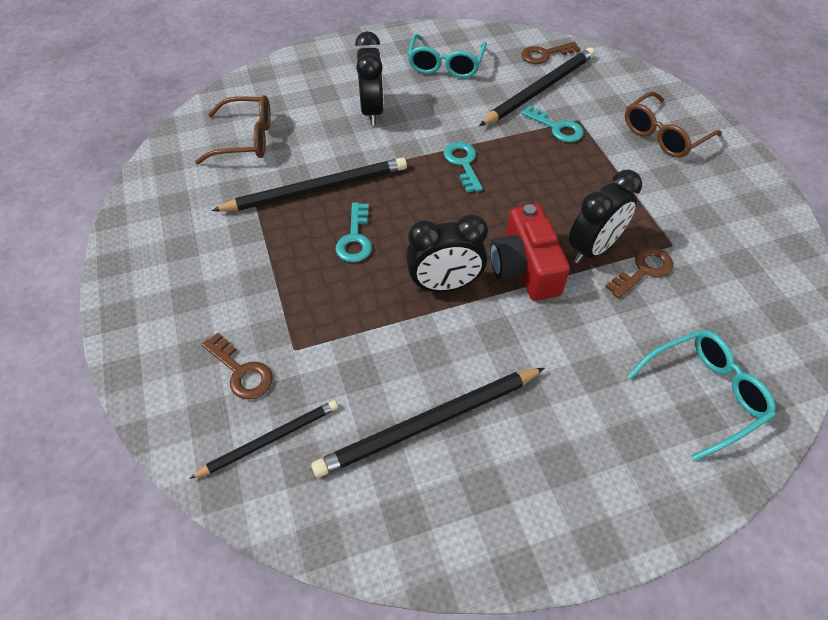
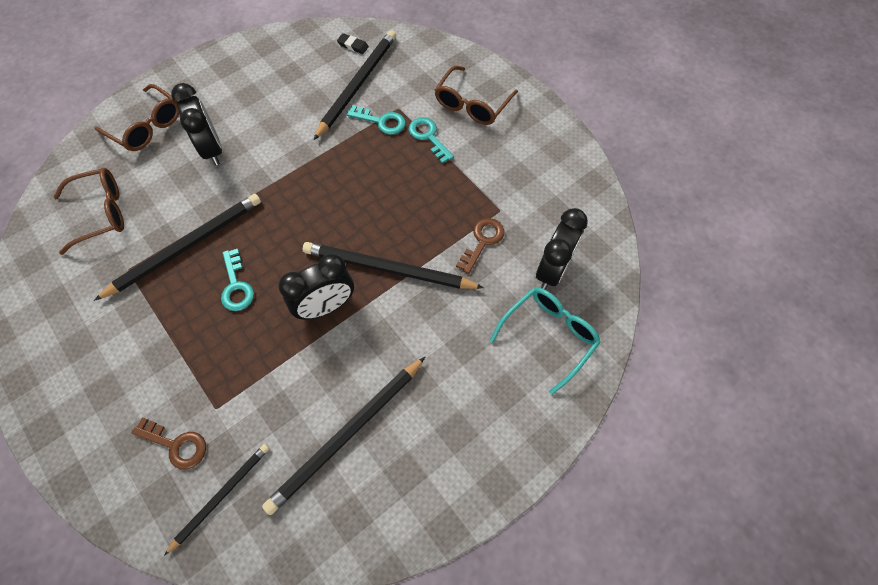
camera: 20 degrees left, 10 degrees up
(316, 77) = (147, 127): none -> brown glasses
(445, 65) = (266, 81): turquoise glasses -> none
(463, 163) = (310, 182): turquoise key -> turquoise key (428, 137)
(525, 268) = (388, 269): red camera -> black pencil
(545, 54) = (353, 45): brown key -> black eraser
(593, 249) = (438, 233): black clock -> black clock (553, 270)

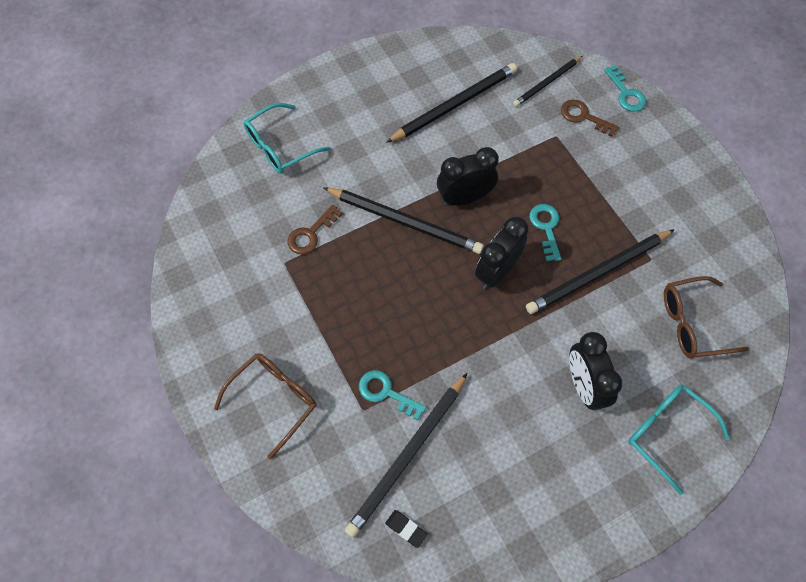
camera: 170 degrees left, 0 degrees up
(147, 127) = (666, 432): brown glasses -> turquoise glasses
(428, 137) = (336, 362): turquoise key -> turquoise key (626, 93)
(553, 270) = (255, 198): black clock -> black clock (496, 271)

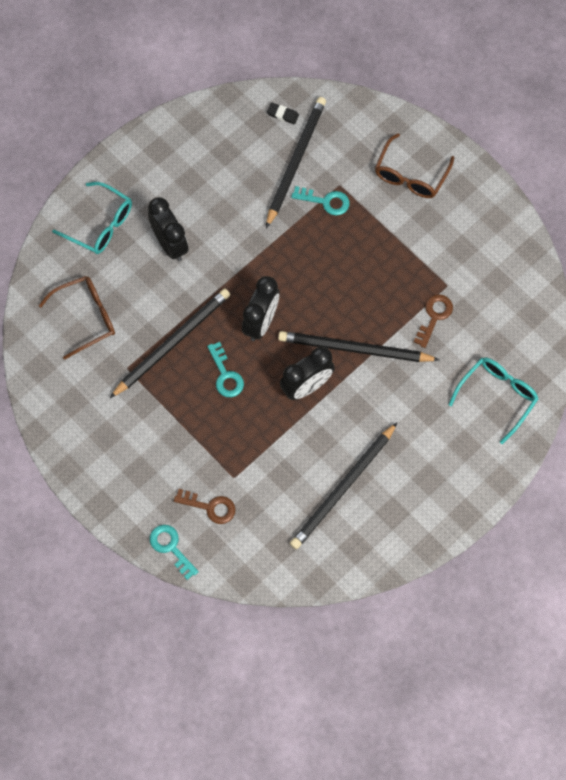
camera: 165 degrees right, 5 degrees up
(547, 83) = (255, 540): black pencil -> none

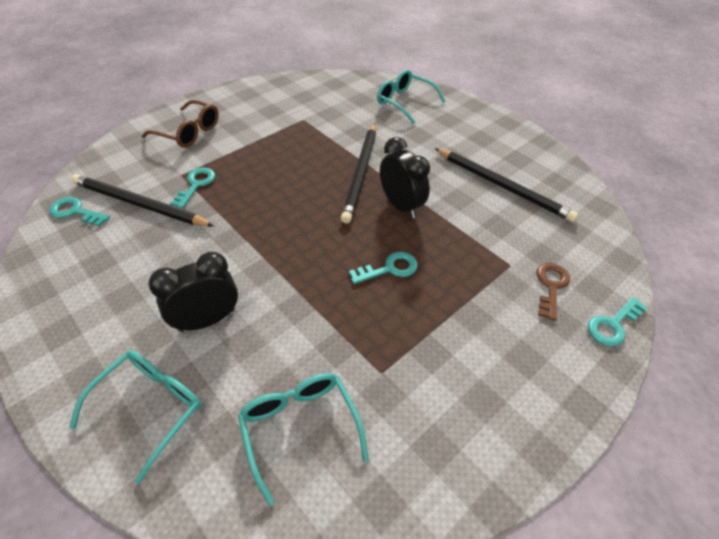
camera: 90 degrees left, 20 degrees down
(86, 317) = (300, 427): brown glasses -> turquoise glasses
(172, 343) = (347, 319): black pencil -> none
(261, 322) = (327, 237): black clock -> none
(283, 114) = (75, 212): black eraser -> turquoise key
(434, 317) = (332, 127): brown key -> none

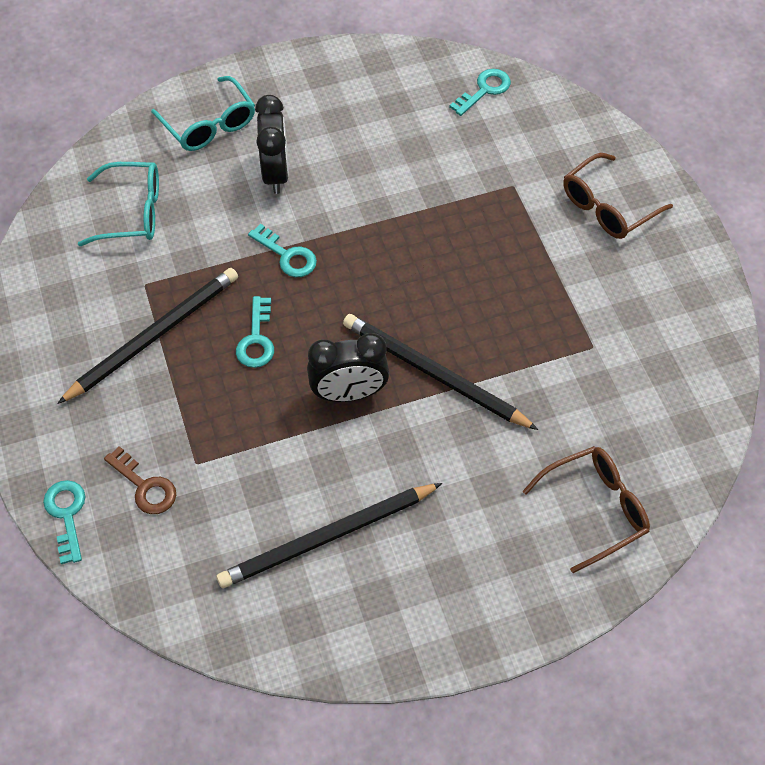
camera: 115 degrees right, 10 degrees up
(139, 204) = (473, 142): black pencil -> black pencil (154, 336)
(196, 185) = (486, 196): turquoise key -> turquoise key (287, 255)
(404, 102) = (595, 509): turquoise glasses -> brown glasses

